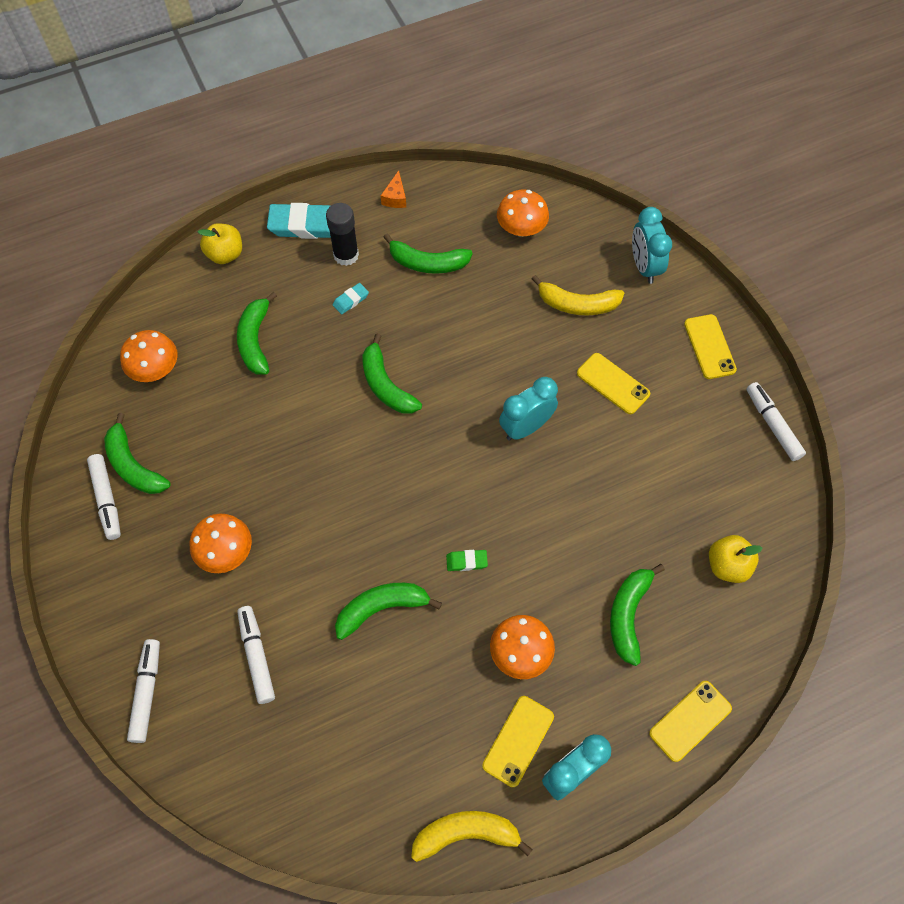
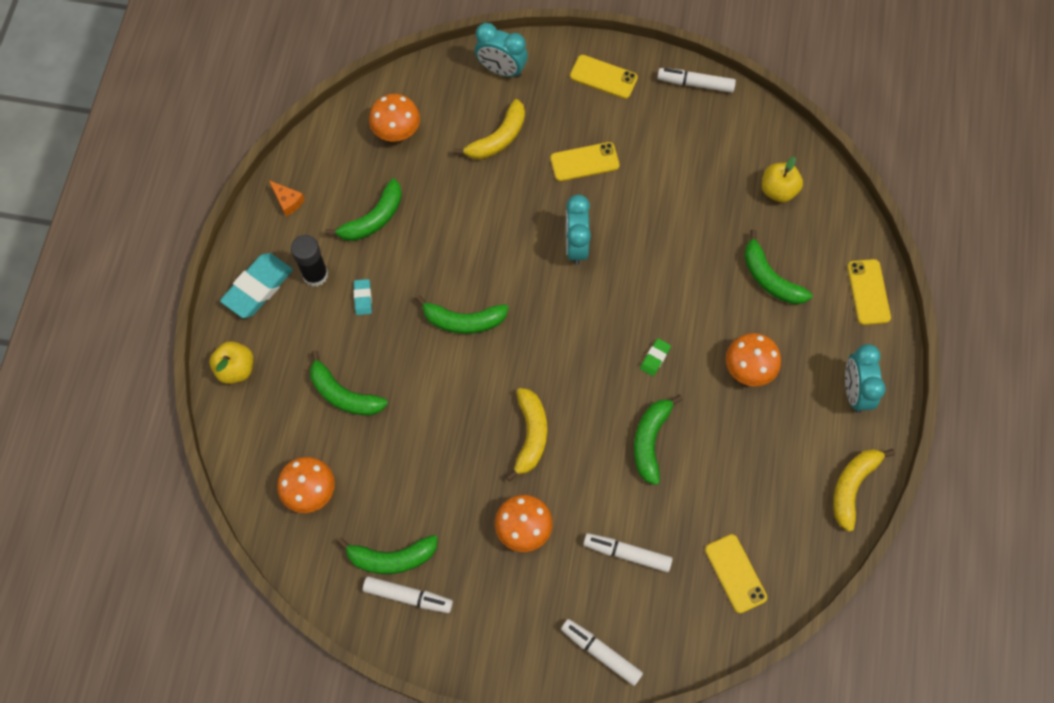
camera: 55 degrees left, 5 degrees up
(317, 503) = (530, 435): none -> yellow banana
(518, 741) = (810, 411): yellow phone -> yellow phone (735, 573)

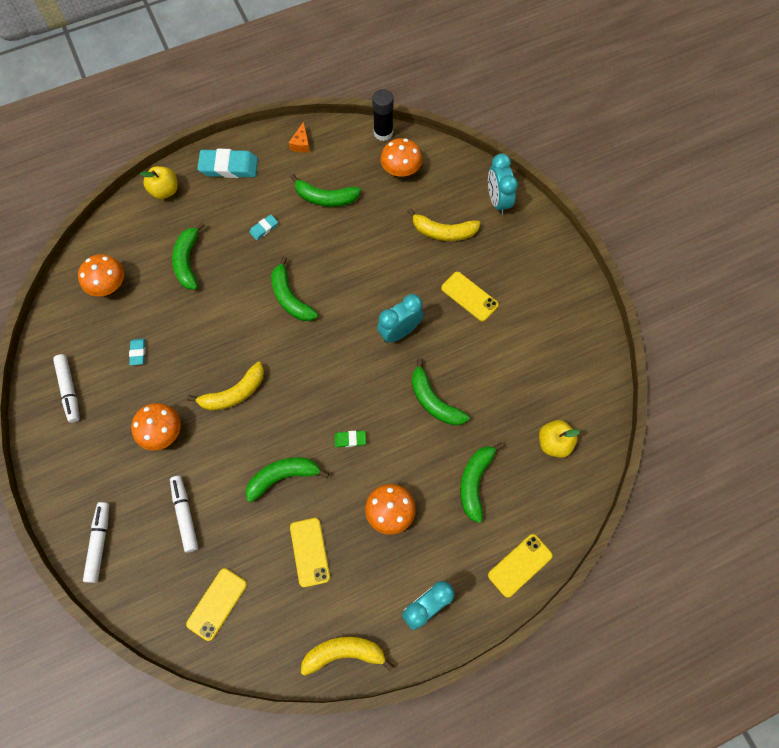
camera: 55 degrees right, 0 degrees up
(315, 275) = (261, 191): black glue stick -> black glue stick (383, 133)
(391, 558) = (91, 363): green banana -> green banana (434, 401)
(415, 503) = (138, 352): none -> turquoise eraser
(603, 77) = (547, 266): yellow phone -> yellow phone (310, 552)
(695, 84) = (594, 330): white marker -> none

